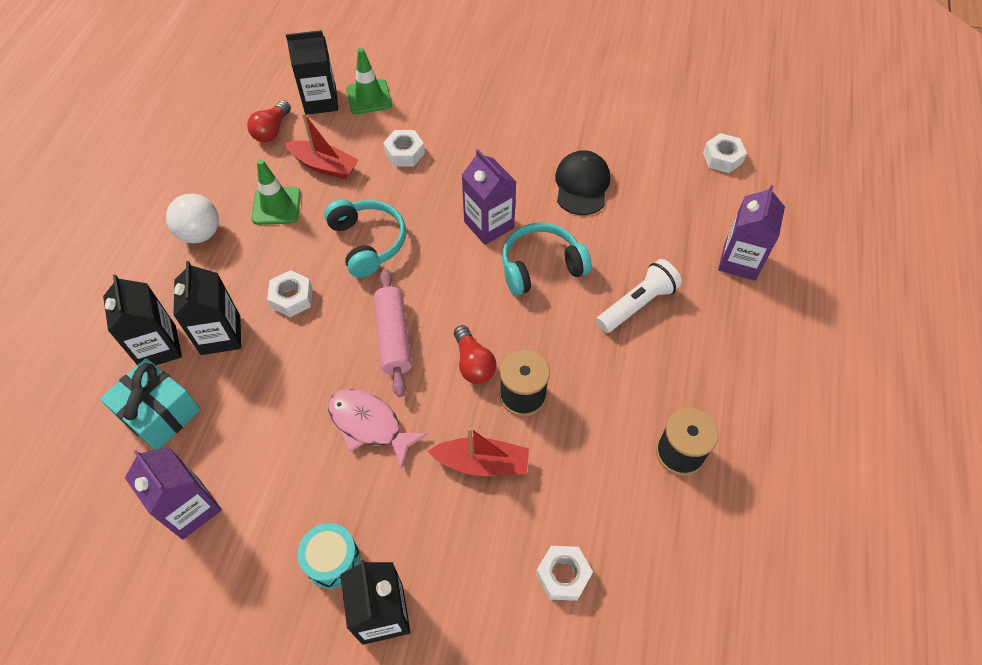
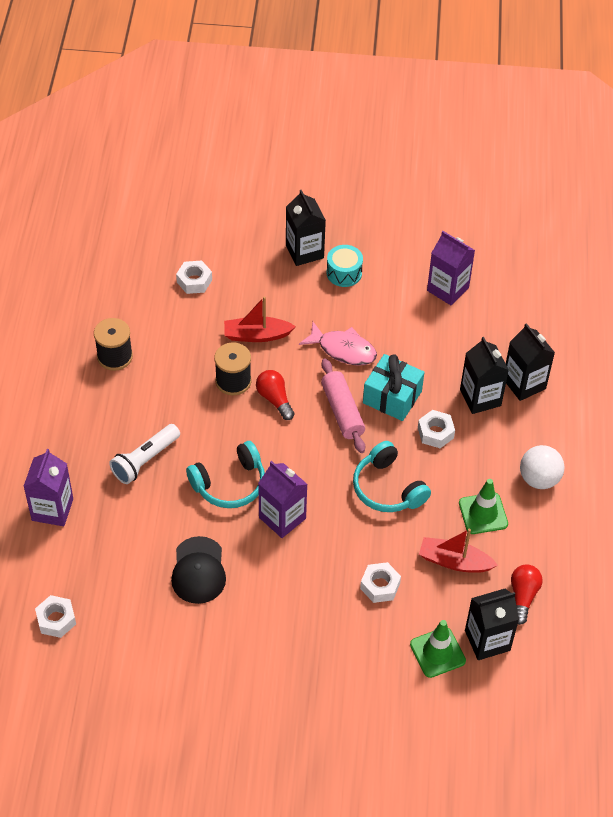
camera: 170 degrees right, 5 degrees down
(159, 413) = (498, 340): turquoise gift -> turquoise gift (392, 397)

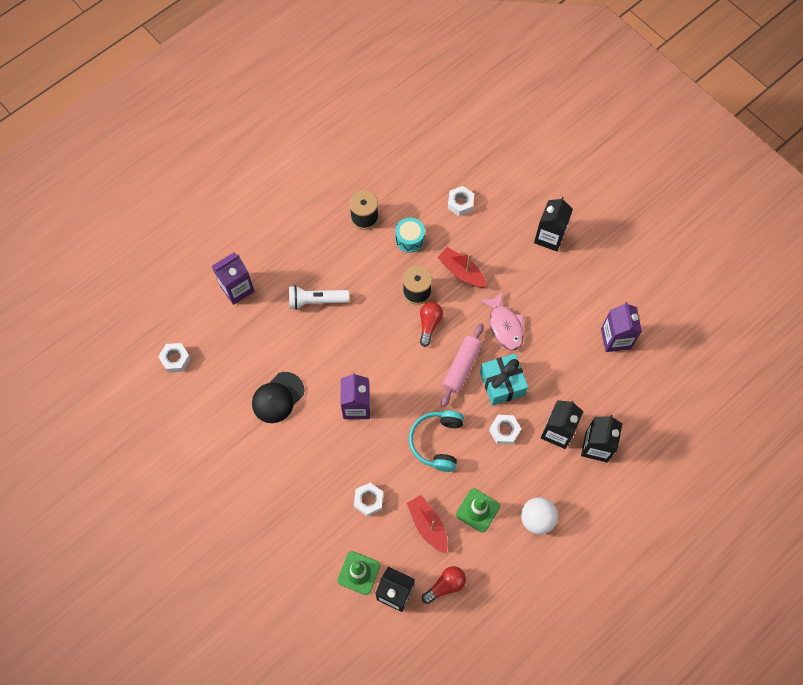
camera: 45 degrees right, 15 degrees up
(230, 484) = (348, 358): turquoise headphones -> none
(344, 273) = (559, 272): turquoise drum -> turquoise drum (409, 239)

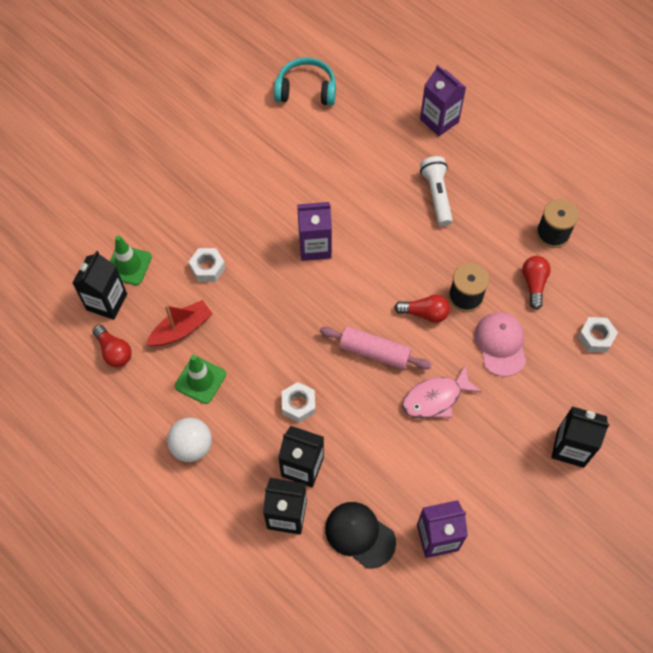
camera: 85 degrees right, 5 degrees down
(175, 359) = (350, 78): white nut -> none
(277, 397) = (317, 171): black cap -> black cap (360, 534)
(409, 239) = (534, 284): turquoise drum -> red light bulb
(437, 442) = (279, 331): turquoise headphones -> turquoise headphones (306, 90)
(461, 272) = (500, 344): red boat -> pink cap
(502, 384) = (358, 399): turquoise gift -> none

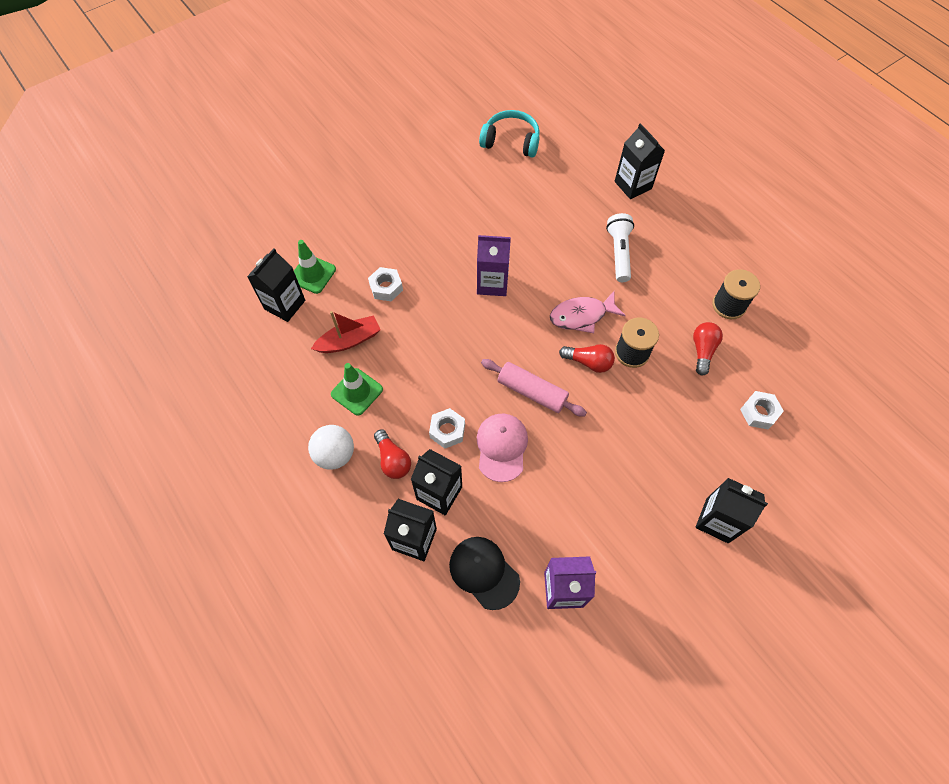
camera: 10 degrees right, 0 degrees up
(114, 351) = (281, 352): red light bulb -> red light bulb (393, 460)
(435, 398) = (585, 447): pink fish -> pink fish (582, 316)
(439, 120) = (633, 185): purple carton -> black carton
(500, 344) = (660, 404): pink cap -> pink cap (502, 447)

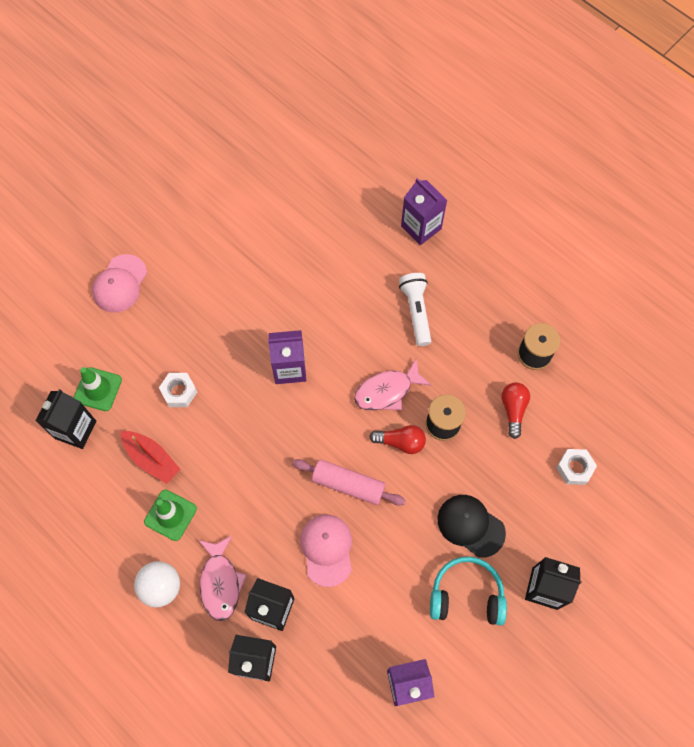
camera: 10 degrees left, 5 degrees up
(349, 340) = (152, 459): red boat -> red boat turned 75 degrees clockwise
(350, 192) = (120, 284): none -> pink cap
(393, 460) = (220, 582): red light bulb -> pink fish
(447, 431) = (270, 541): white nut -> none
(484, 572) = (329, 681): black cap -> black cap (470, 525)
(511, 141) = (283, 193): turquoise headphones -> turquoise headphones (466, 595)
(633, 185) = (421, 227): black carton -> purple carton

